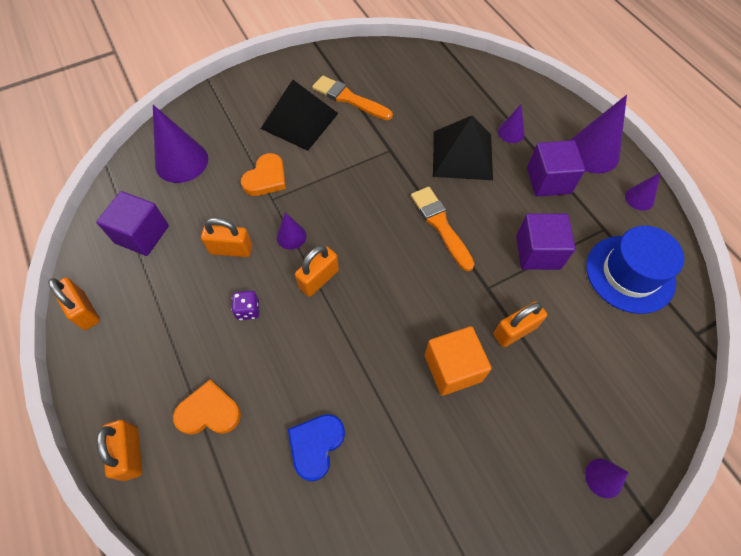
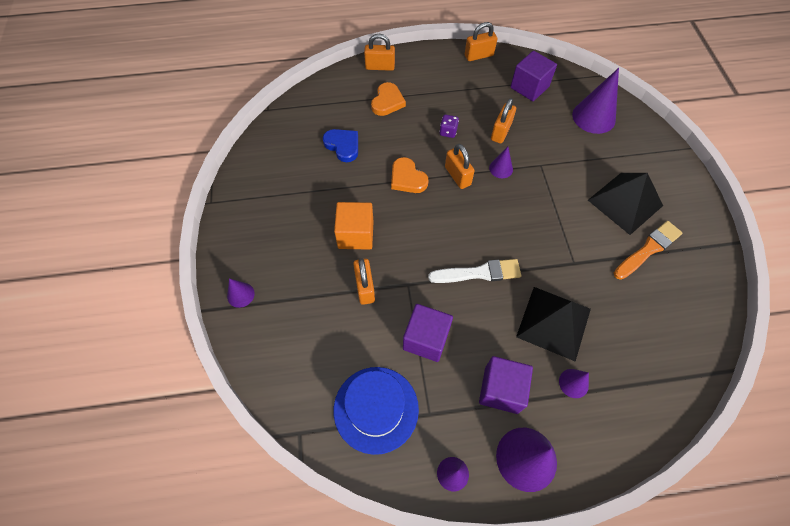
camera: 110 degrees right, 0 degrees up
(266, 178) = (563, 165): orange heart -> orange heart (407, 178)
(441, 225) = (478, 273): orange brush -> white brush

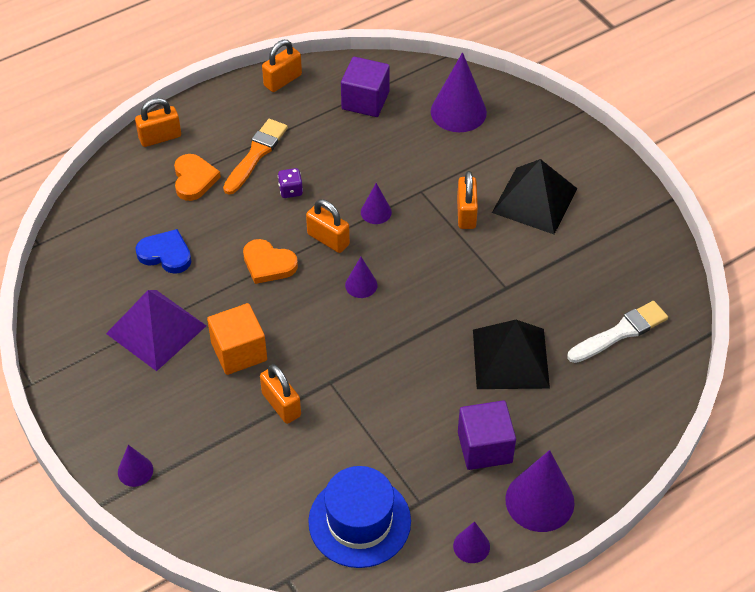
camera: 25 degrees left, 10 degrees down
(309, 196) = (156, 329): none -> purple pyramid
(426, 339) = (379, 430): purple cube -> none
(478, 273) = (405, 339): white brush -> white brush (620, 332)
(501, 132) = (355, 168): orange padlock -> orange padlock (466, 213)
(573, 383) = (557, 410): purple cone -> purple cone (361, 285)
(648, 249) = (580, 242): orange brush -> orange brush (256, 154)

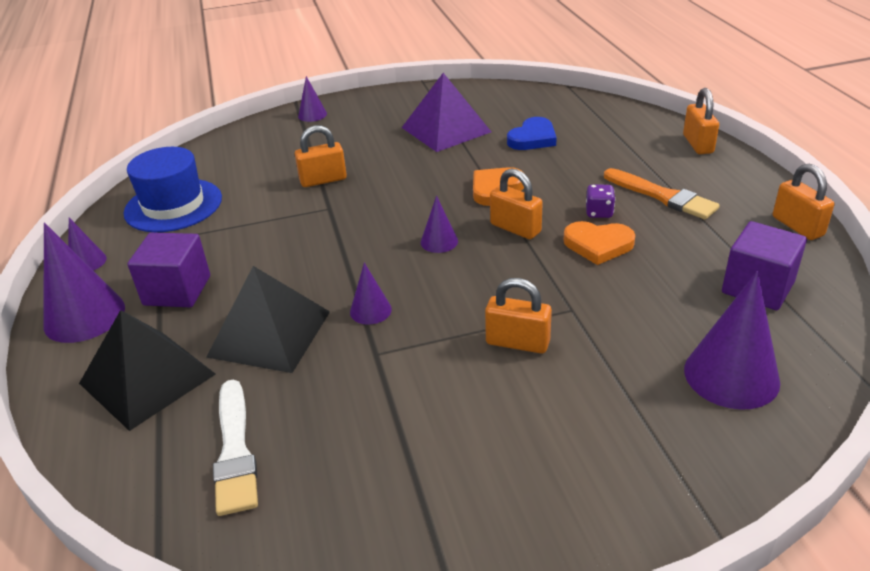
camera: 110 degrees right, 15 degrees down
(194, 179) = (631, 158): orange heart -> orange heart (598, 245)
(239, 351) = (396, 165): orange cube -> none
(328, 239) = (515, 228): orange padlock -> orange padlock turned 75 degrees clockwise
(376, 212) = (546, 267): purple cone -> purple cone (370, 310)
(534, 200) = (520, 420): black pyramid -> black pyramid (147, 378)

